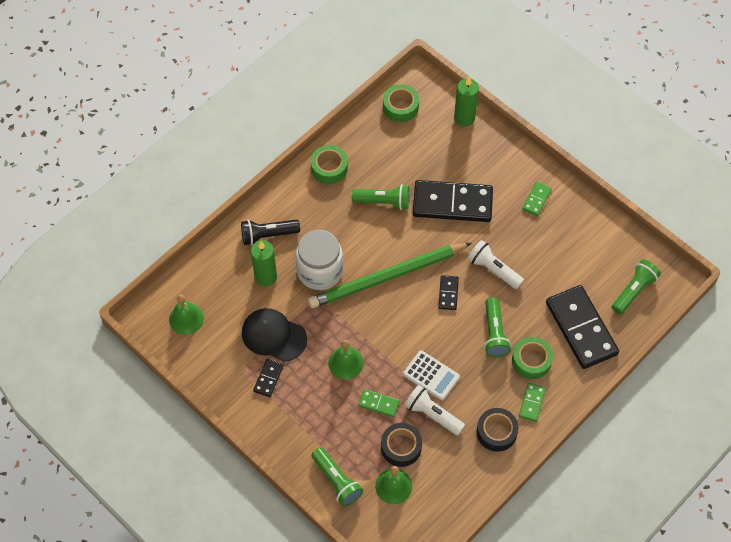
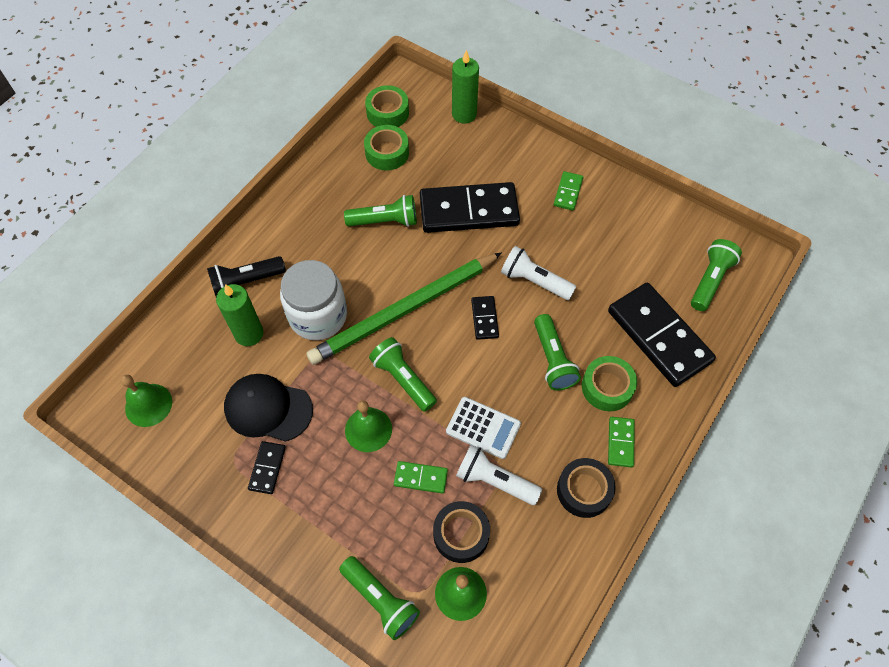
camera: 10 degrees left, 0 degrees up
(329, 168) = (313, 191): green tape -> green tape (387, 153)
(377, 330) = (403, 379): none -> green flashlight

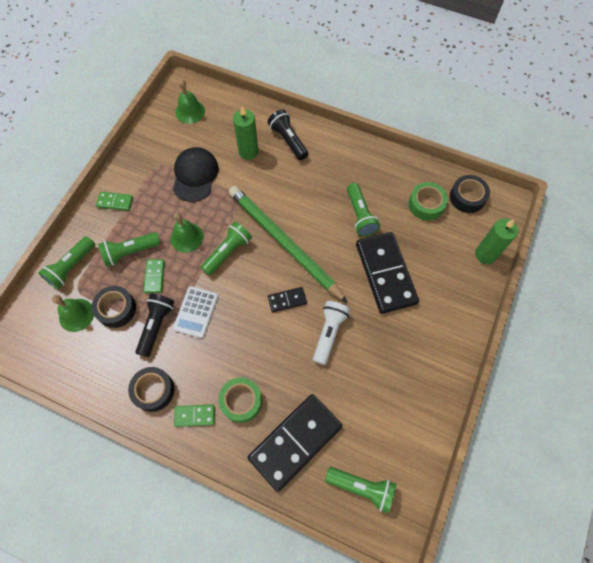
camera: 80 degrees right, 5 degrees up
(267, 468) = (154, 185): black domino -> none
(318, 316) = (269, 189): white jar -> none
(387, 113) = (467, 197): green tape -> black tape
(494, 480) = (156, 325): white flashlight -> black flashlight
(553, 359) = (259, 356): green flashlight -> green flashlight (130, 252)
(568, 192) = (426, 351): green domino -> green domino (115, 202)

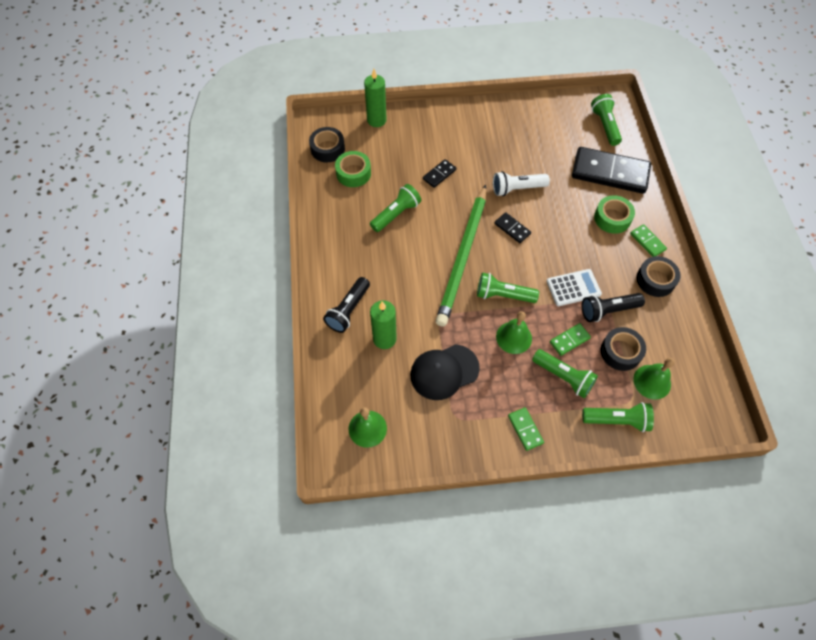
camera: 120 degrees left, 5 degrees down
(386, 273) = (439, 174): black domino -> black domino, size x0.45

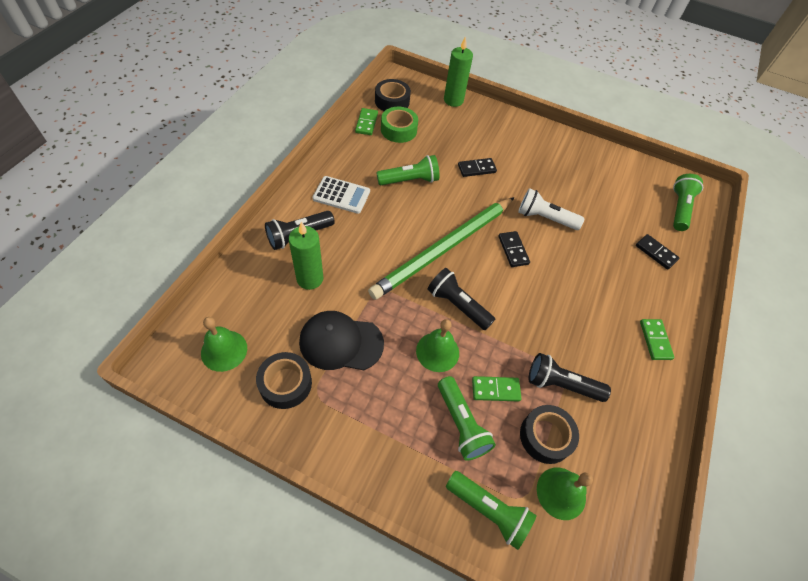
camera: 25 degrees right, 5 degrees down
(503, 295) = (457, 305): green flashlight -> black flashlight
(525, 429) = (378, 453): green domino -> green domino (366, 123)
(573, 288) = (538, 340): white calculator -> white calculator (341, 195)
(610, 172) = (656, 253): black domino -> black domino, size x0.45
(612, 218) = (629, 296): green tape -> none
(655, 280) = (639, 384): black tape -> black tape (285, 384)

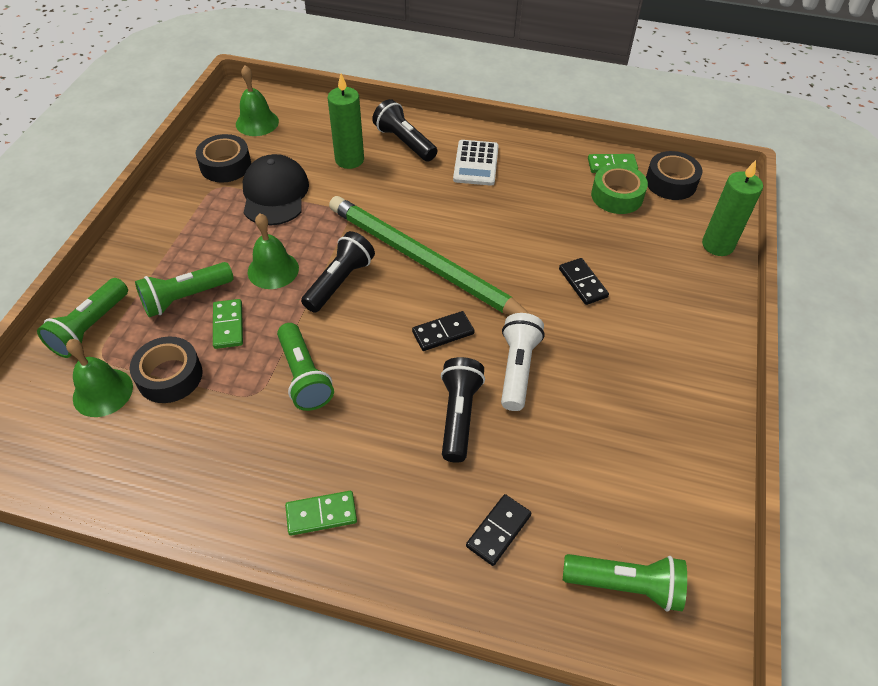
camera: 85 degrees right, 5 degrees down
(410, 180) = (527, 217): green flashlight -> green flashlight (304, 376)
(561, 384) = (239, 391): black flashlight -> black flashlight (459, 415)

